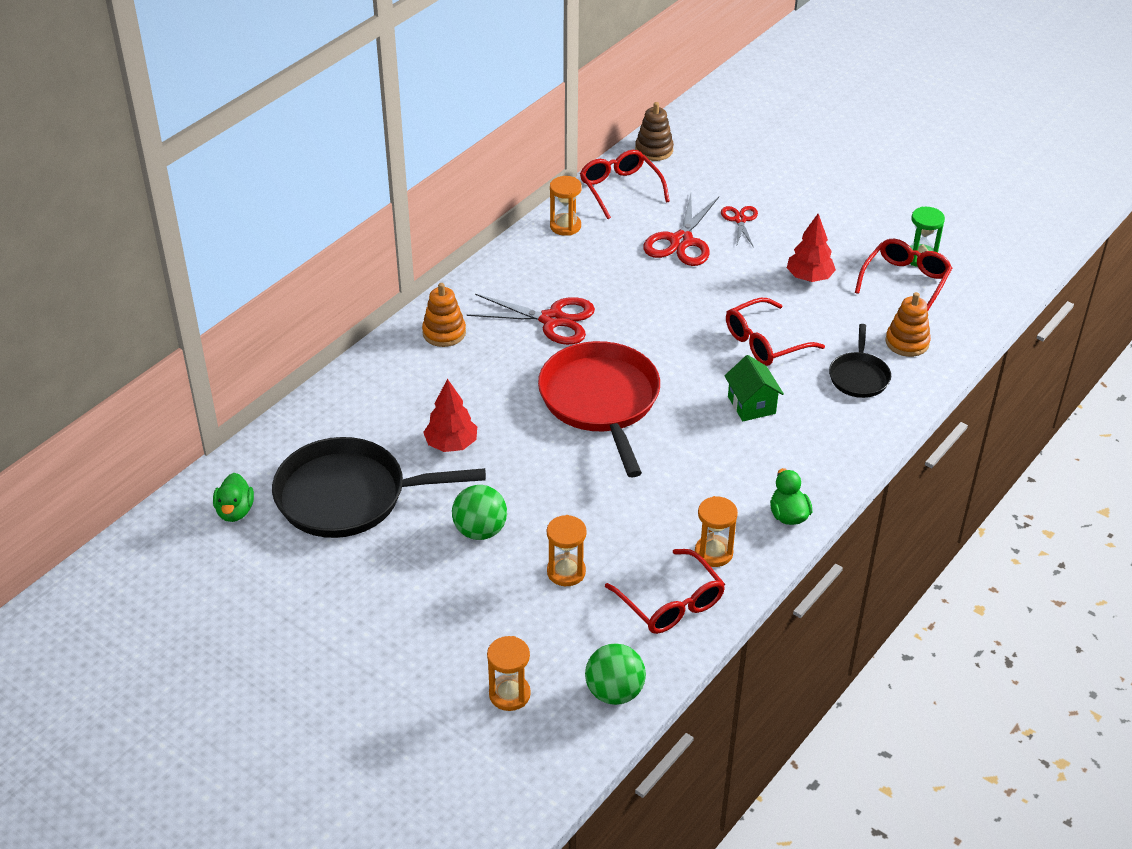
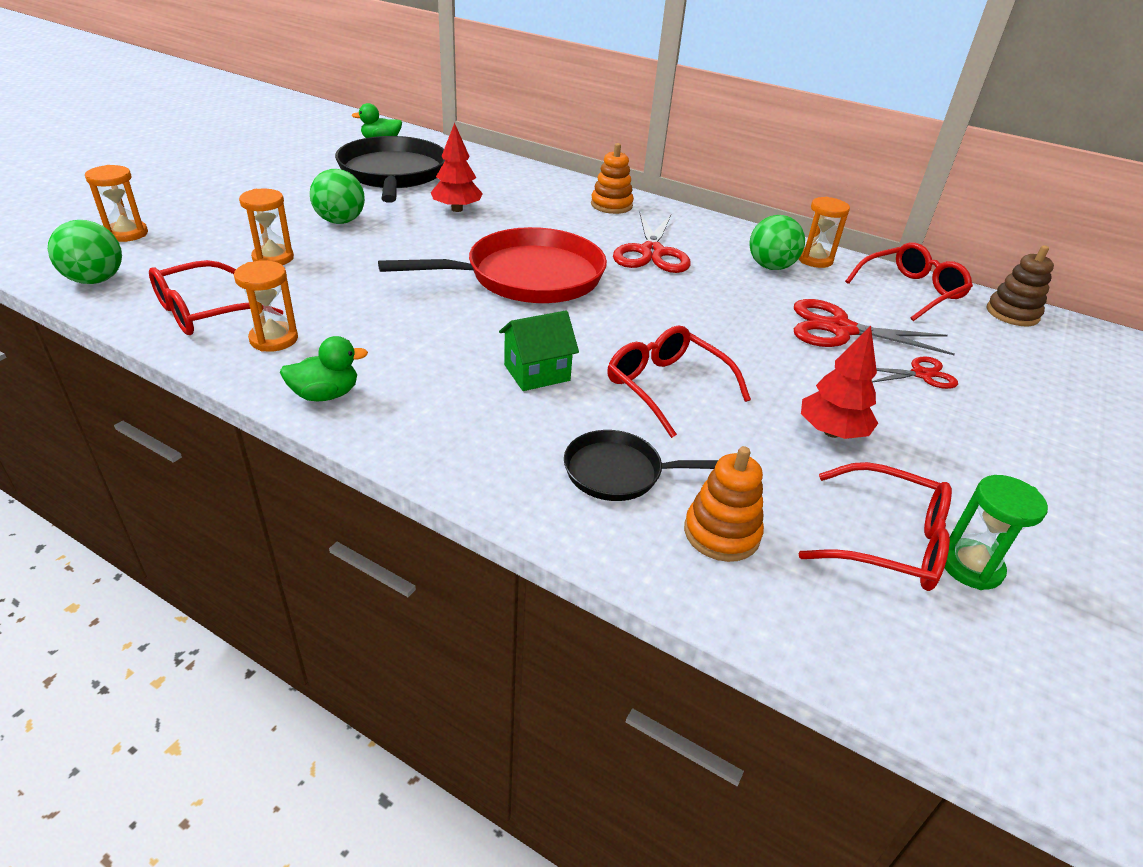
camera: 80 degrees right, 5 degrees down
(579, 254) = (770, 267): none -> green ball

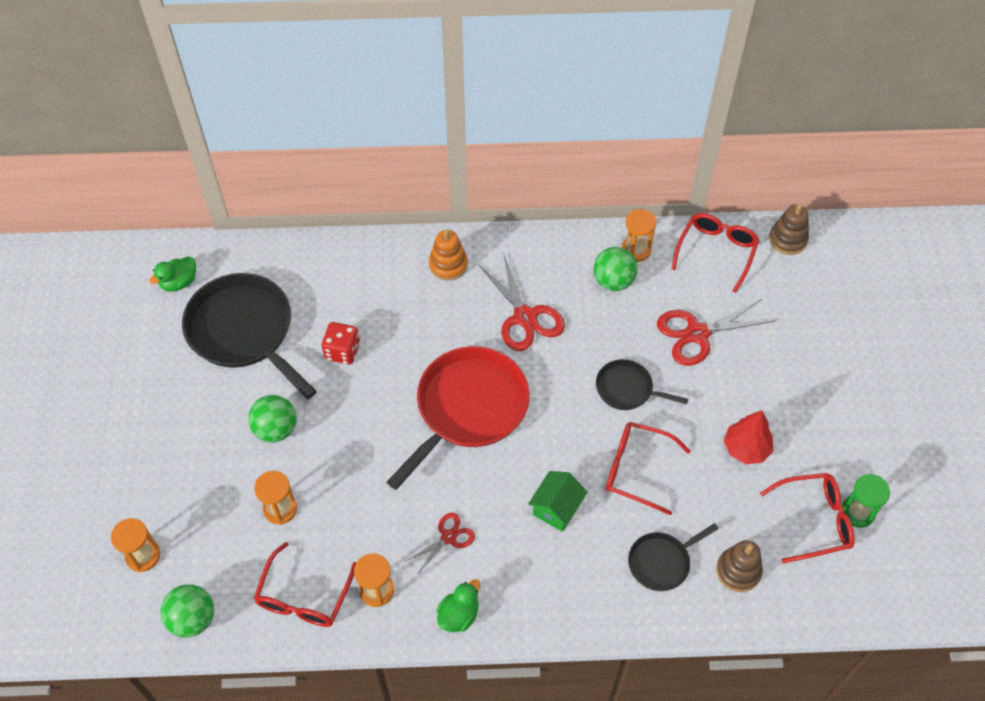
camera: 30 degrees left, 20 degrees up
(457, 209) = (342, 351): red tree -> red dice
(716, 331) = (627, 389): none -> black pan
(721, 533) = (738, 571): orange stacking toy -> brown stacking toy
(921, 374) = (766, 354): red scissors -> red scissors (448, 537)

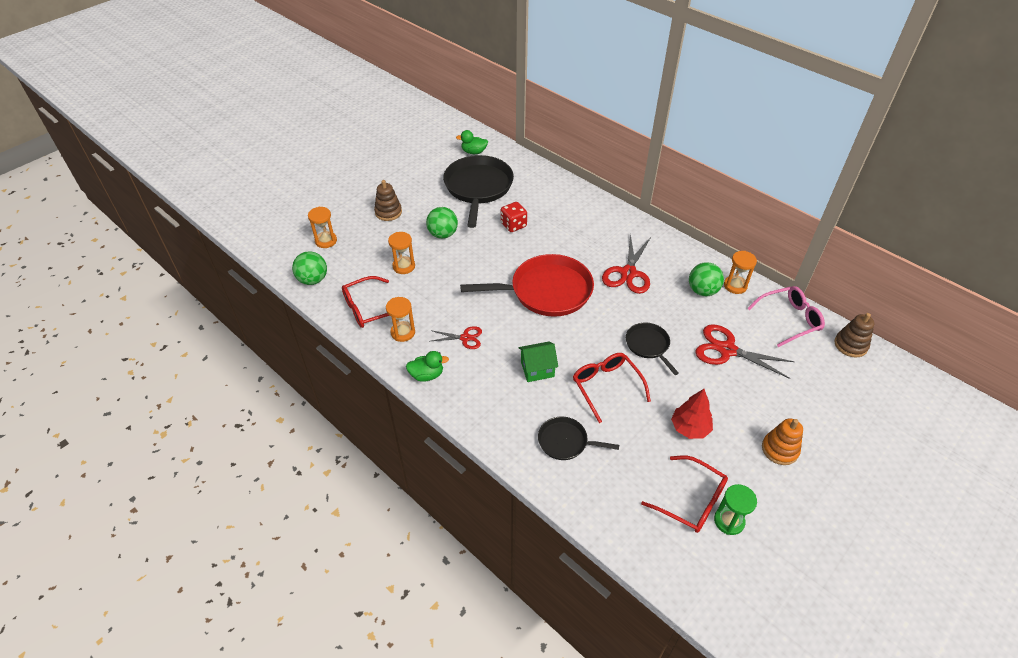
camera: 45 degrees right, 10 degrees down
(448, 265) = (614, 224): orange stacking toy -> orange stacking toy (779, 449)
(716, 252) = (789, 319): red glasses -> pink glasses
(738, 571) = (607, 485): brown stacking toy -> brown stacking toy (388, 212)

